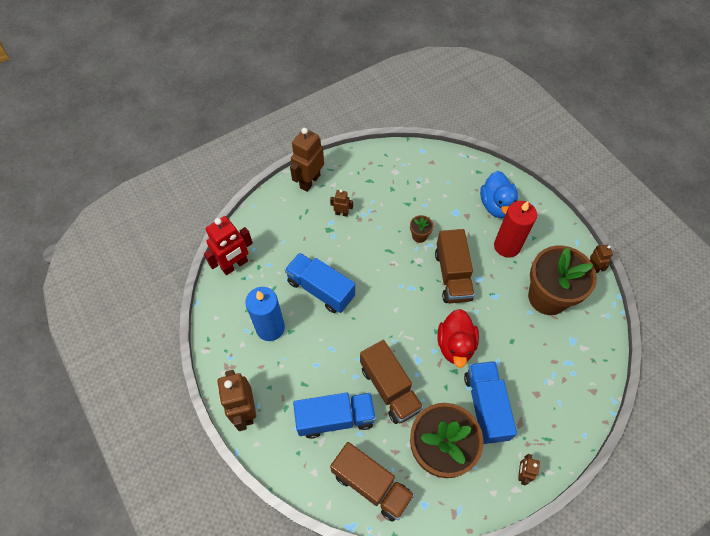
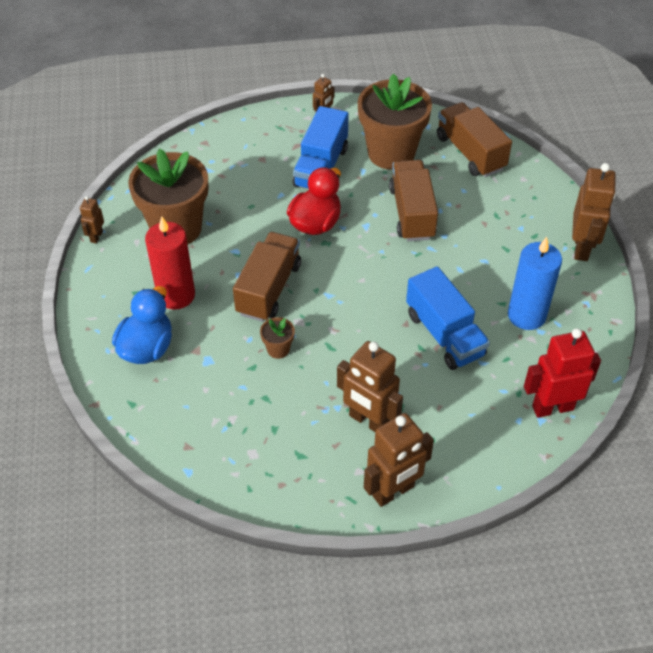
camera: 155 degrees left, 10 degrees down
(335, 418) = (483, 209): blue truck -> none
(341, 213) = (368, 421): brown robot -> brown robot, size x1.99

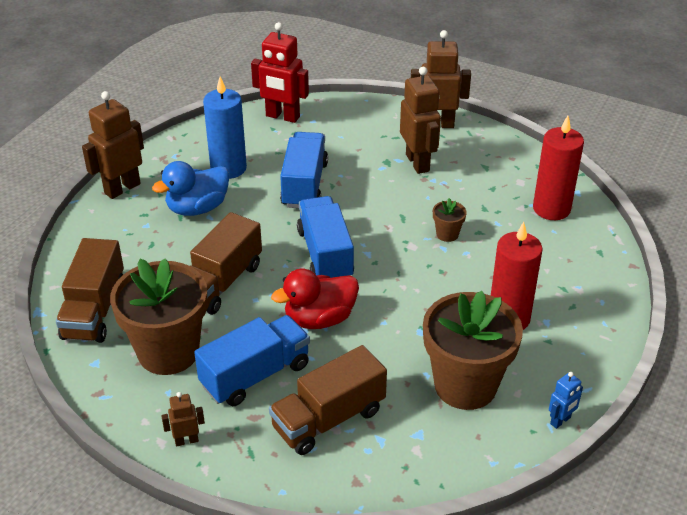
camera: 145 degrees left, 10 degrees down
(96, 236) = (560, 421): brown robot -> blue robot
(147, 348) = (563, 286): blue duck -> blue duck (197, 208)
(202, 433) = (551, 209): none -> red candle
(269, 289) = (416, 282): brown truck -> brown truck (328, 419)
(360, 276) = (325, 254): none -> blue truck

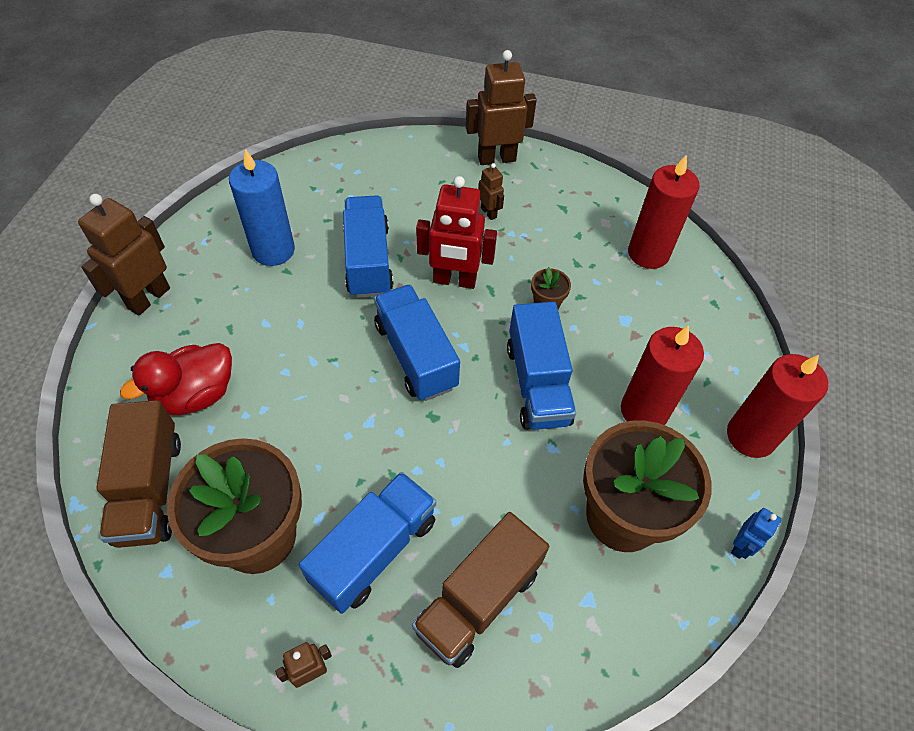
camera: 15 degrees left, 15 degrees up
(197, 208) = (248, 313): blue duck -> none
(221, 283) = (301, 418): brown truck -> none
(282, 117) = (321, 170): red robot -> red robot (454, 280)
(319, 319) = (431, 450): red duck -> red duck (195, 395)
(418, 163) = (489, 212): brown robot -> brown robot, size x0.50
(422, 287) = (537, 384): none -> blue truck
(597, 349) = (750, 436): none -> red candle

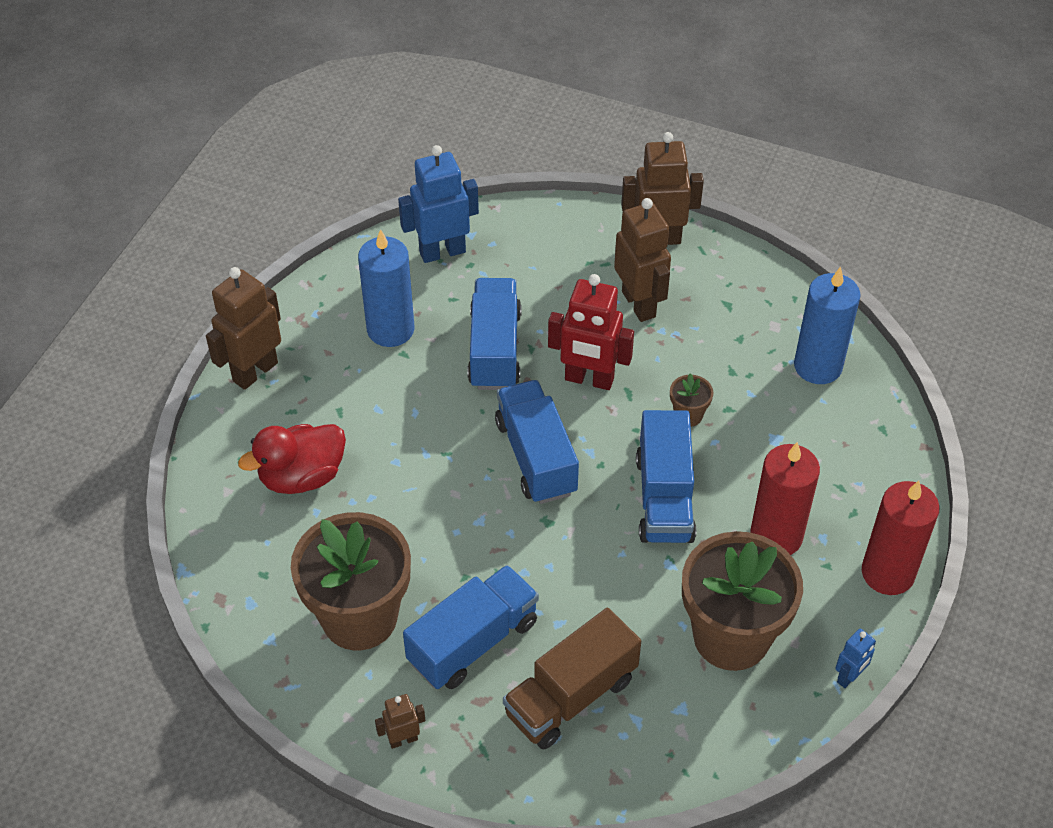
camera: 10 degrees right, 5 degrees down
(149, 489) = (255, 563): brown truck -> none
(315, 181) = (442, 252): none -> blue robot
(489, 212) = (639, 304): brown robot -> brown robot, size x1.99
(648, 253) = (818, 366): red candle -> blue candle

